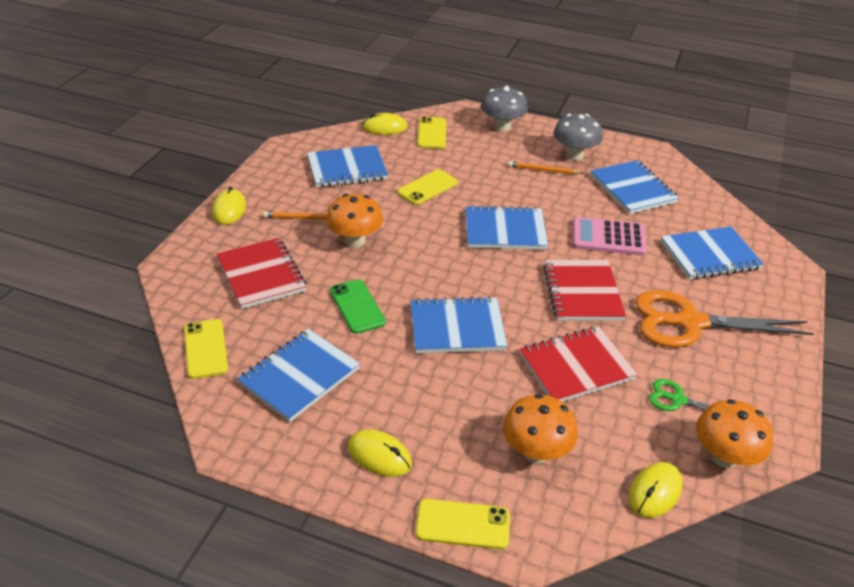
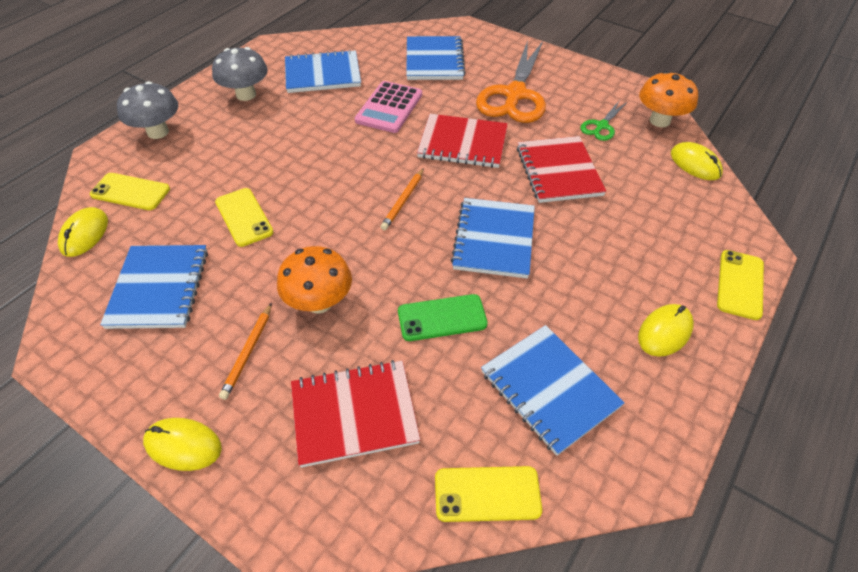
camera: 75 degrees left, 10 degrees up
(505, 230) = (351, 172): blue notebook -> none
(536, 452) = (657, 220): orange mushroom -> none
(543, 170) = (260, 122): orange pencil -> orange pencil (403, 201)

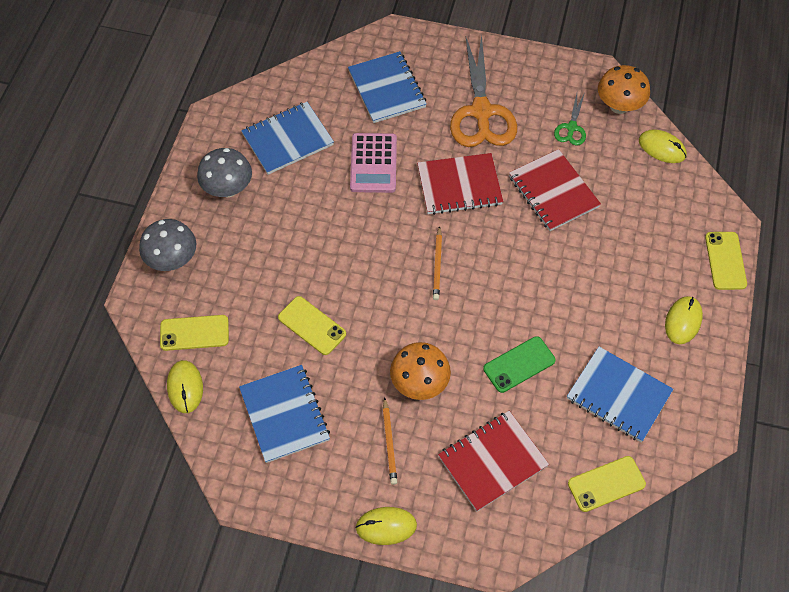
camera: 20 degrees left, 10 degrees up
(494, 239) = (528, 280): blue notebook -> none

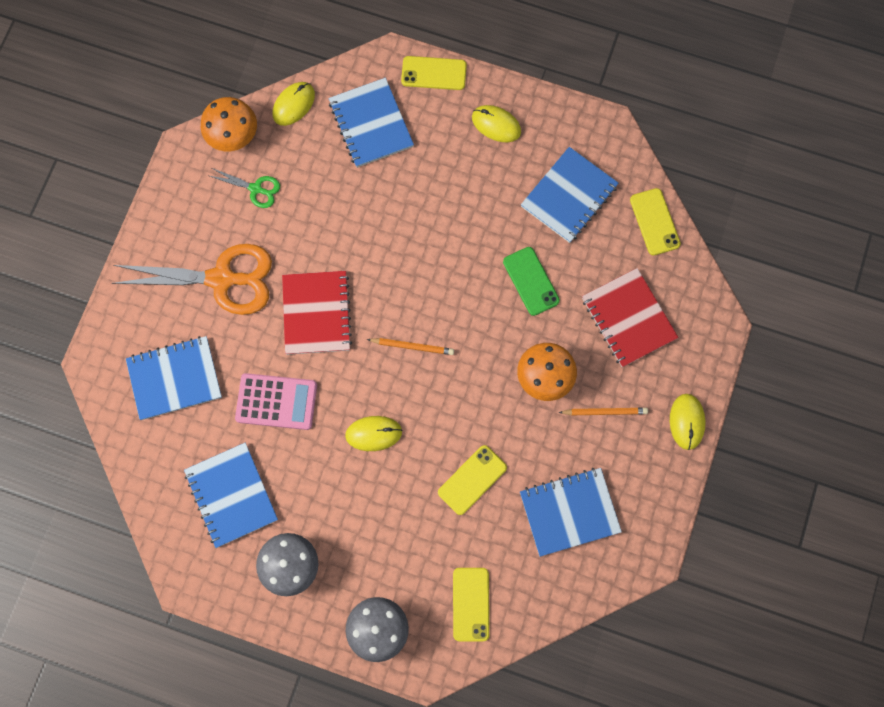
camera: 85 degrees left, 15 degrees up
(185, 387) = (533, 614): yellow mouse -> yellow mouse (373, 433)
(553, 192) = (335, 220): red notebook -> none
(657, 211) = (371, 124): none -> blue notebook

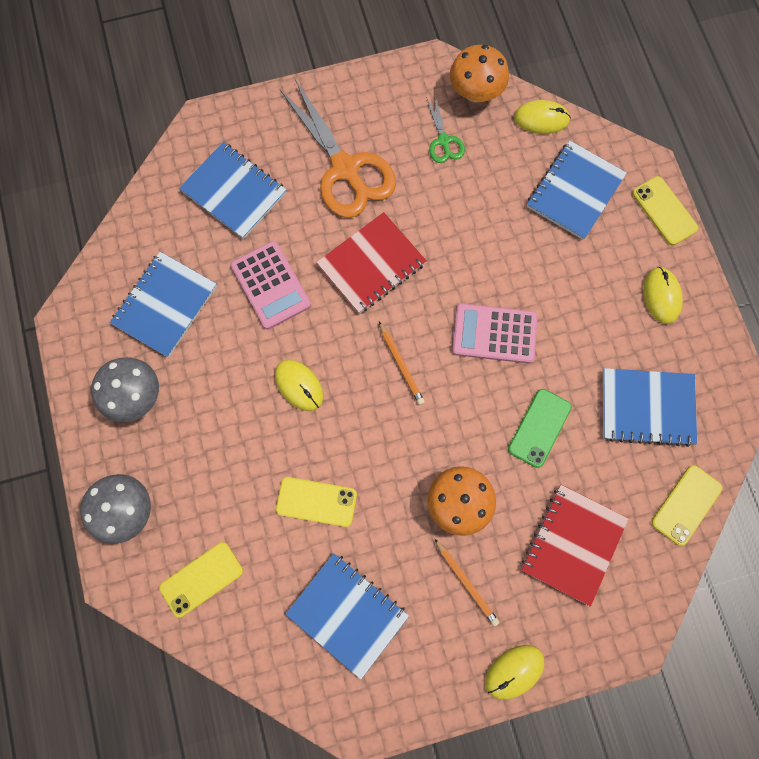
camera: 55 degrees right, 0 degrees up
(438, 262) = (494, 334): none -> pink calculator

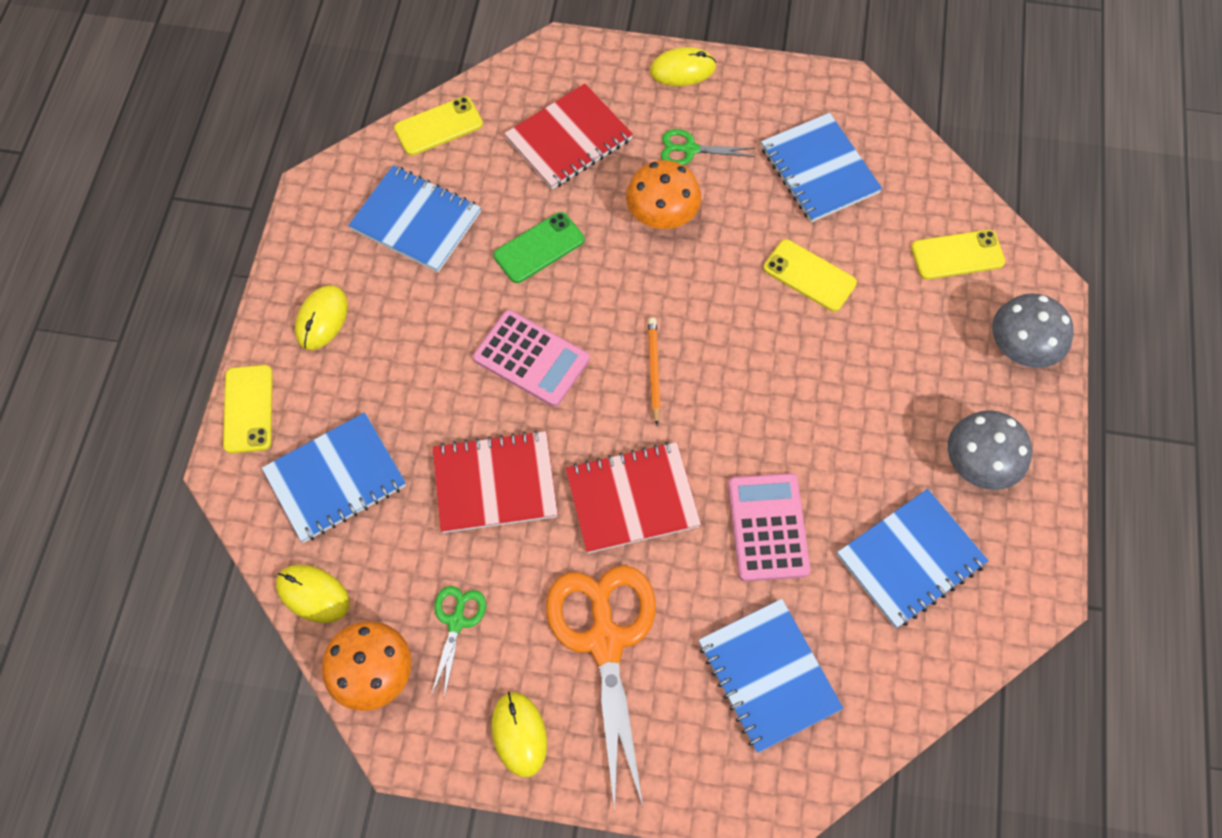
camera: 155 degrees left, 10 degrees down
(299, 385) = (780, 397): yellow mouse -> yellow mouse (519, 734)
(466, 583) = (690, 149): orange pencil -> green scissors
(469, 234) = (495, 483): none -> red notebook

